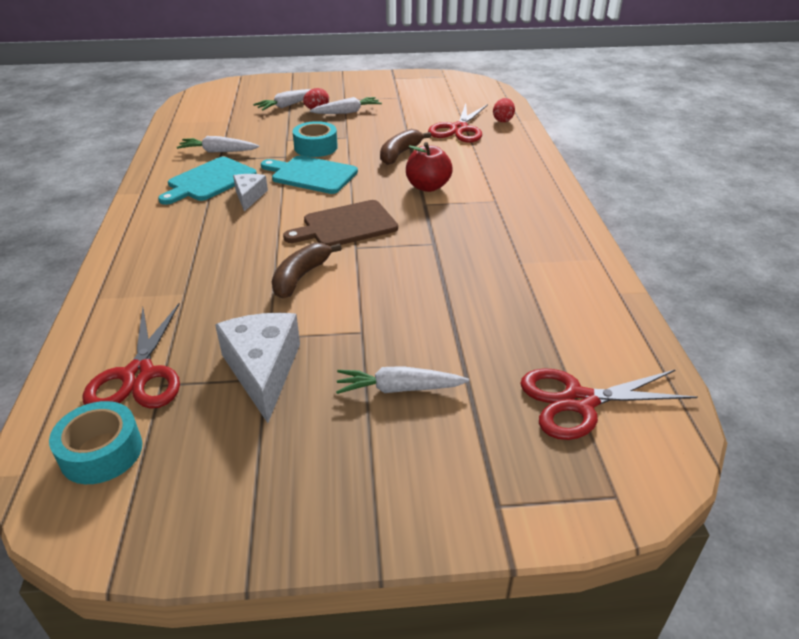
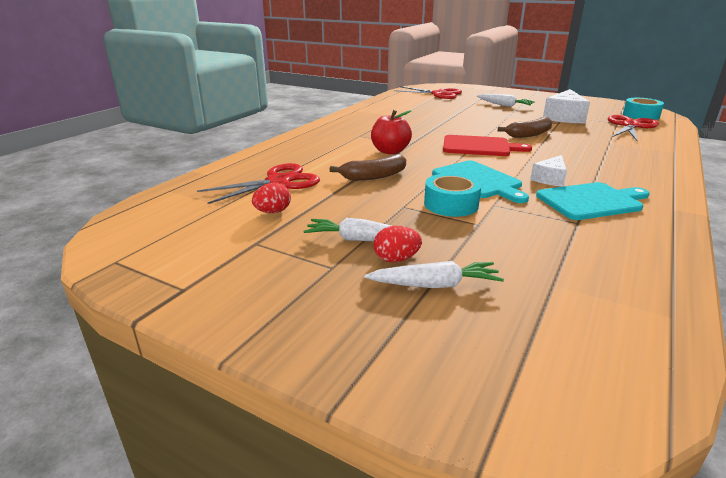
camera: 145 degrees left, 10 degrees down
(218, 151) = (578, 232): white carrot -> none
(346, 225) = (479, 147): brown cutting board -> red cutting board
(503, 120) = (221, 178): red egg -> red egg (273, 212)

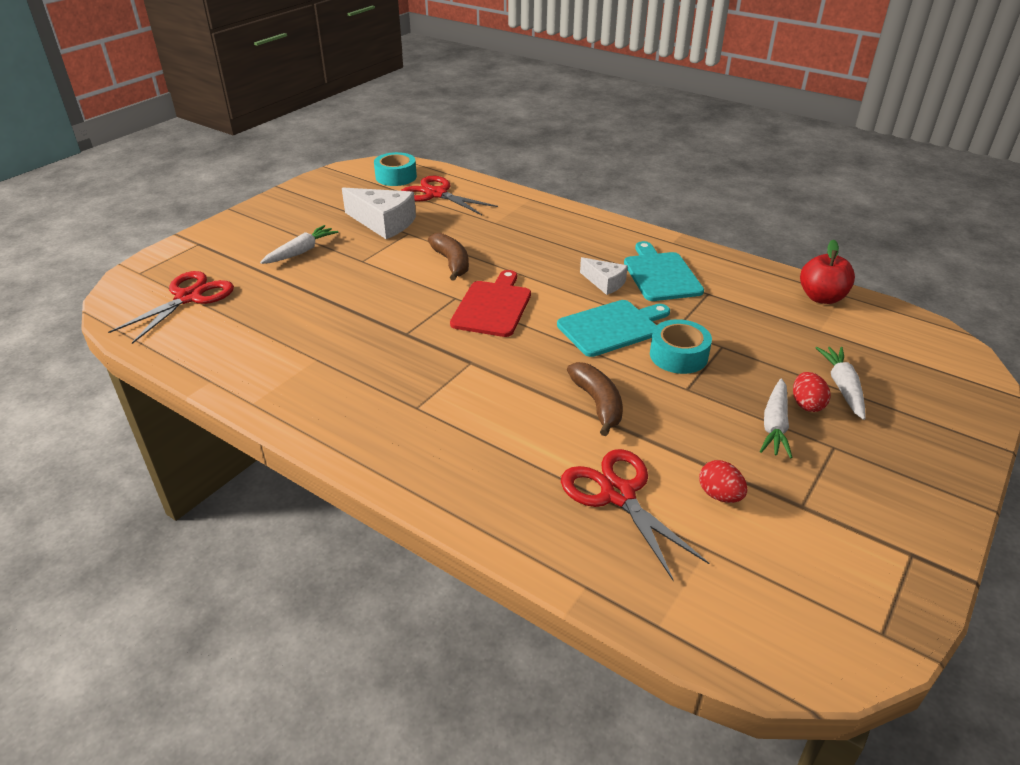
camera: 85 degrees left, 10 degrees up
(390, 151) = (499, 381): red apple -> red apple (821, 297)

